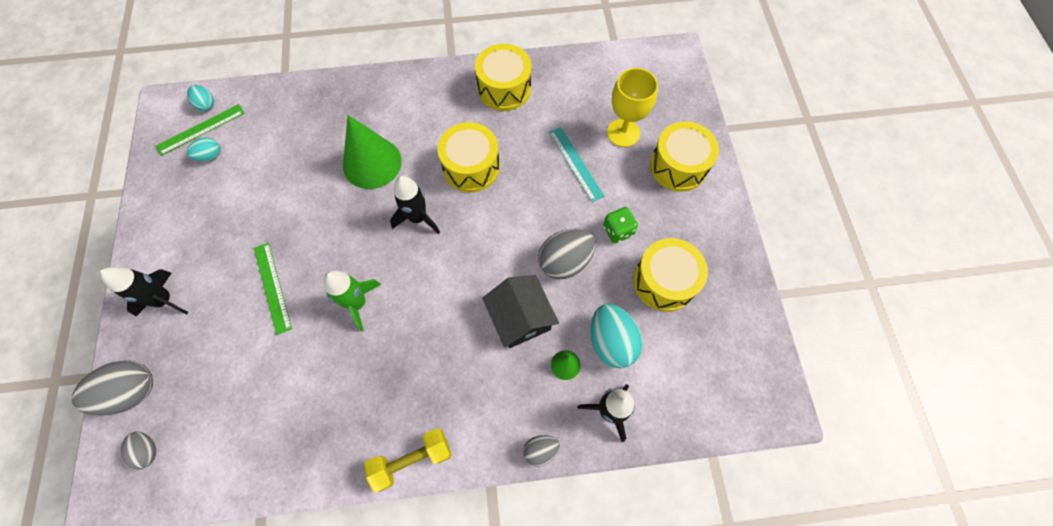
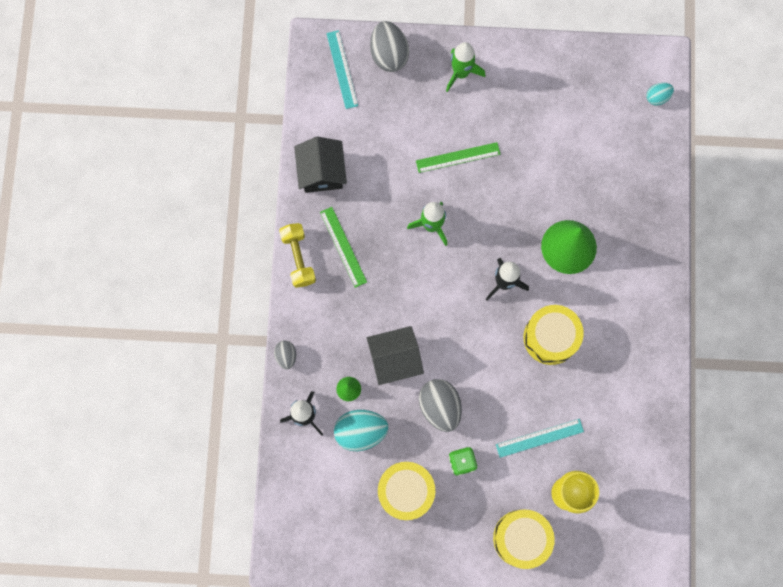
camera: 100 degrees right, 10 degrees up
(147, 451) = (342, 69): grey egg -> turquoise ruler
(164, 300) = (461, 73): black rocket -> green rocket
(201, 129) = (629, 93): green ruler -> green ruler (343, 247)
(210, 156) = (597, 103): turquoise egg -> none
(293, 451) = (321, 172): none -> black house
(504, 88) = (638, 383): yellow drum -> none

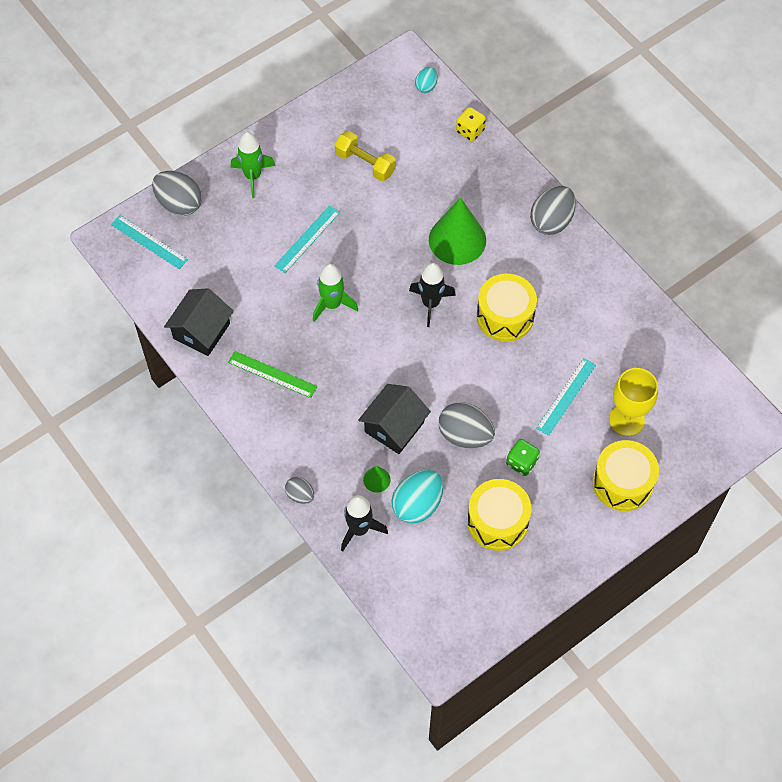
camera: 40 degrees left, 15 degrees down
(298, 258) = (241, 411): yellow dumbbell -> yellow dumbbell (365, 163)
(321, 172) = (201, 331): black house -> black house turned 75 degrees clockwise
(458, 157) = (307, 239): green ruler -> turquoise ruler
(654, 288) = (551, 221): none -> grey egg
(658, 163) = (470, 131): none -> yellow dice

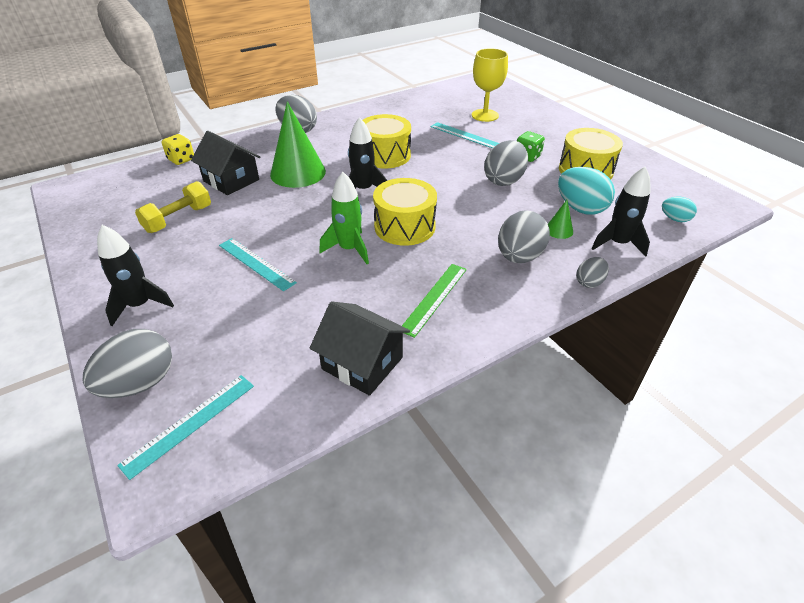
camera: 85 degrees left, 20 degrees down
(253, 176) = (140, 305): green rocket -> black rocket
(332, 441) = (519, 257): none -> grey egg
(394, 427) = (498, 217): black house -> black house (231, 180)
(426, 86) = (110, 179): turquoise egg -> turquoise egg (674, 219)
(622, 483) = (538, 120): yellow drum -> yellow drum (404, 226)

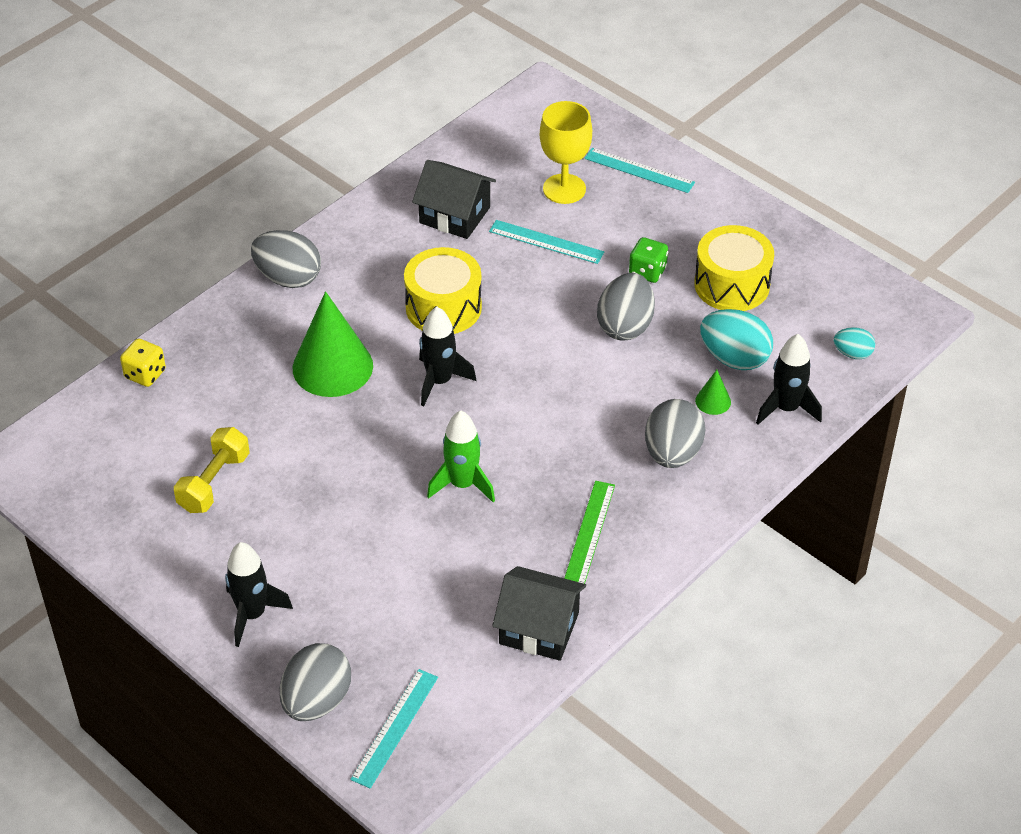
camera: 15 degrees left, 5 degrees up
(231, 180) = (245, 400): black house -> black house (454, 215)
(256, 263) = (357, 529): turquoise ruler -> turquoise ruler (639, 170)
(404, 226) = (518, 434): yellow drum -> none
(589, 282) = (759, 474): grey egg -> none

